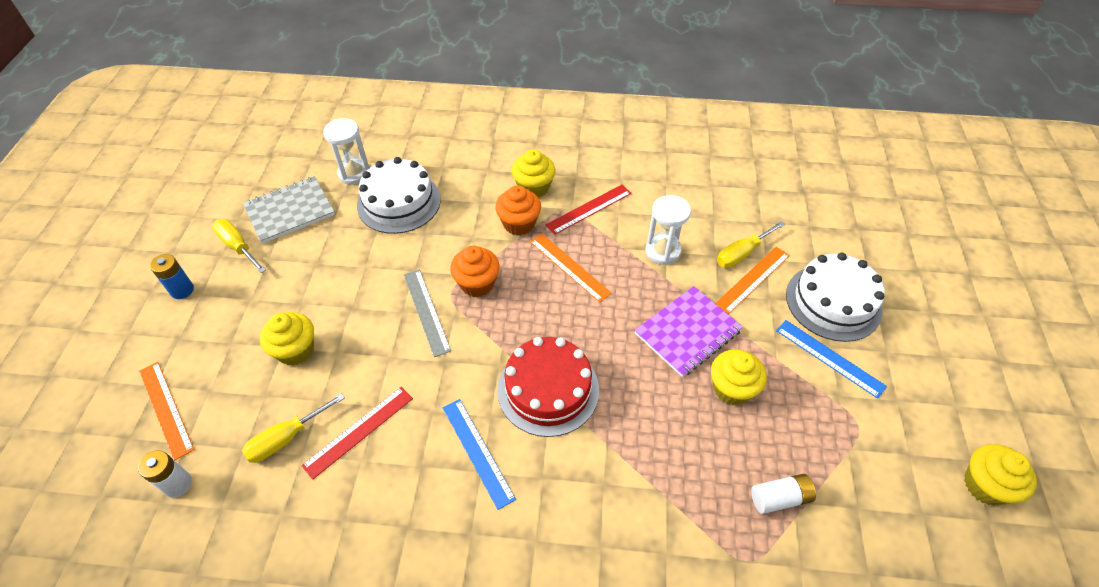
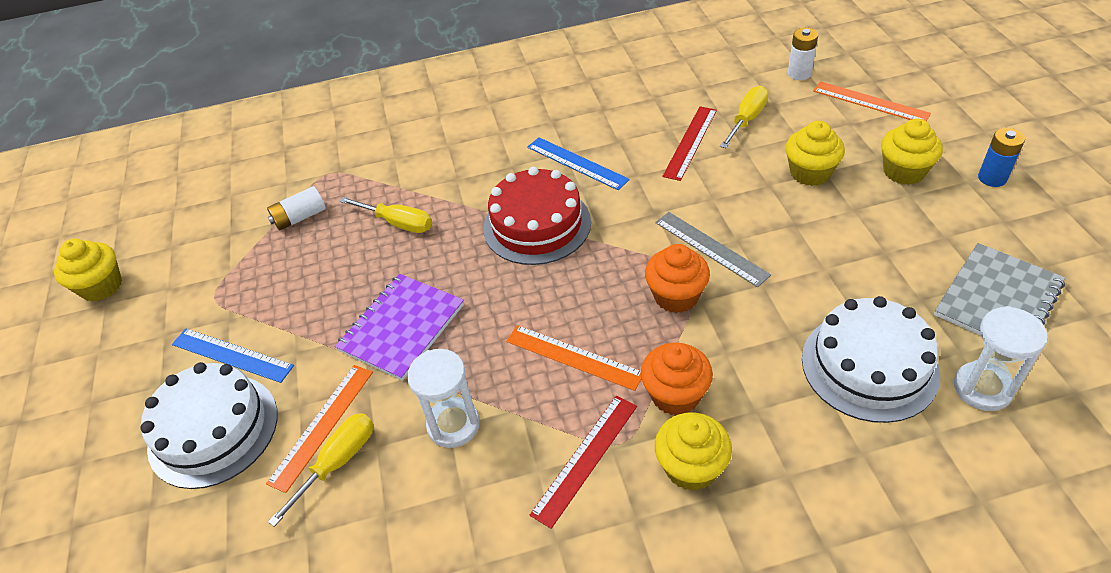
camera: 165 degrees right, 5 degrees down
(238, 246) = (999, 237): yellow screwdriver -> yellow screwdriver (398, 223)
(732, 388) = (346, 287): yellow cupcake -> yellow cupcake (904, 171)

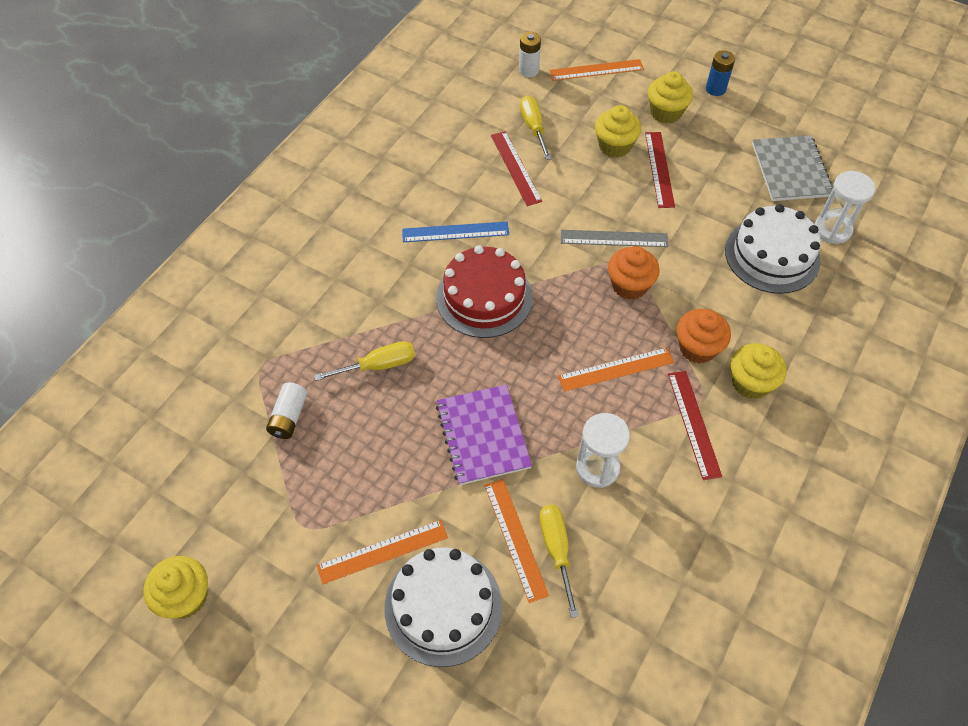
camera: 50 degrees left, 10 degrees up
(231, 355) = (383, 551): blue ruler -> orange ruler
(834, 216) = (659, 169): none -> red ruler

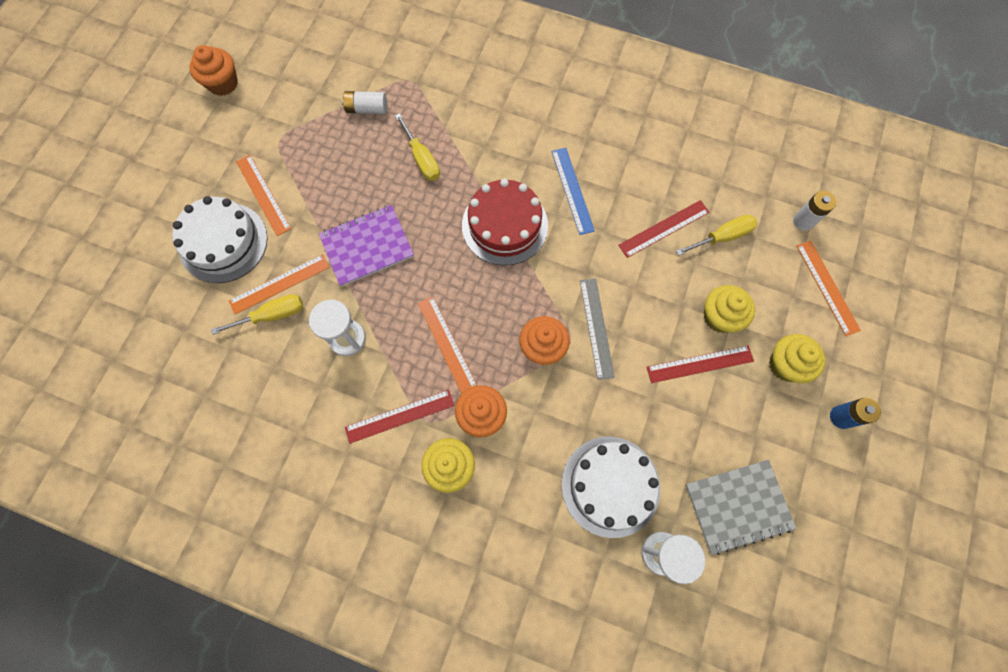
camera: 80 degrees right, 15 degrees up
(185, 597) = (223, 83): yellow cupcake -> orange cupcake

